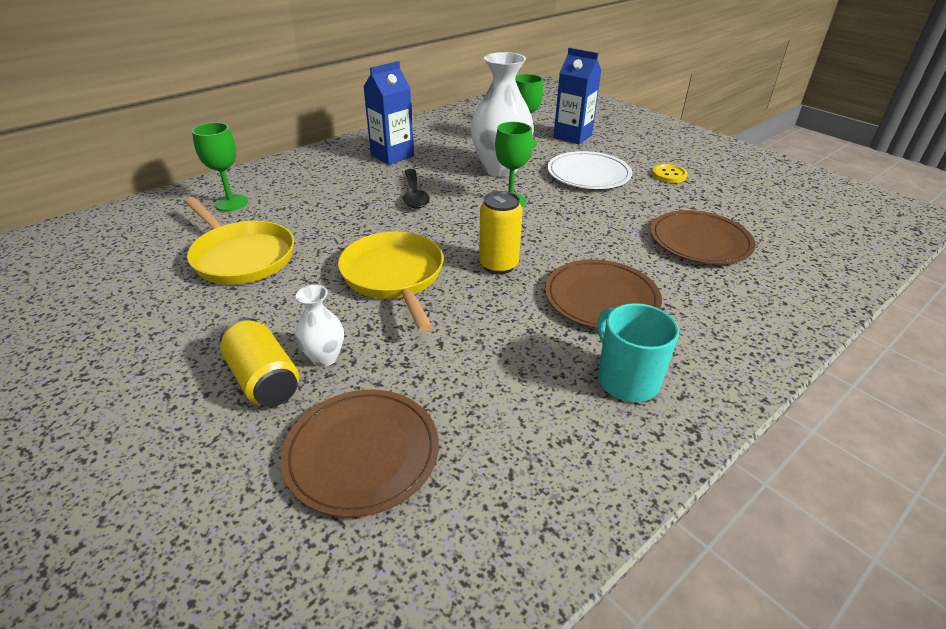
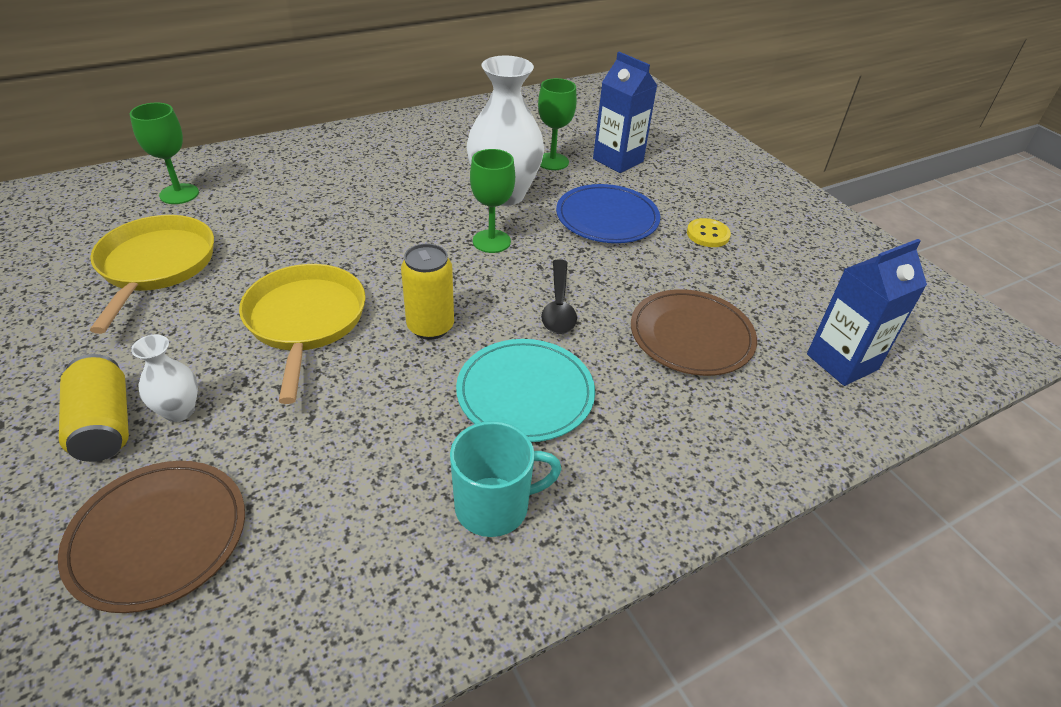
camera: 10 degrees right, 5 degrees up
(241, 256) = (156, 266): yellow pan -> yellow pan turned 150 degrees counterclockwise
(392, 155) = (388, 156): blue carton -> blue carton (842, 362)
(414, 195) = (385, 215): black spoon -> black spoon (558, 305)
(588, 174) = (607, 218): white plate -> blue plate
(601, 298) = (525, 393): brown plate -> turquoise plate
(626, 379) = (494, 506): turquoise mug -> turquoise mug turned 90 degrees clockwise

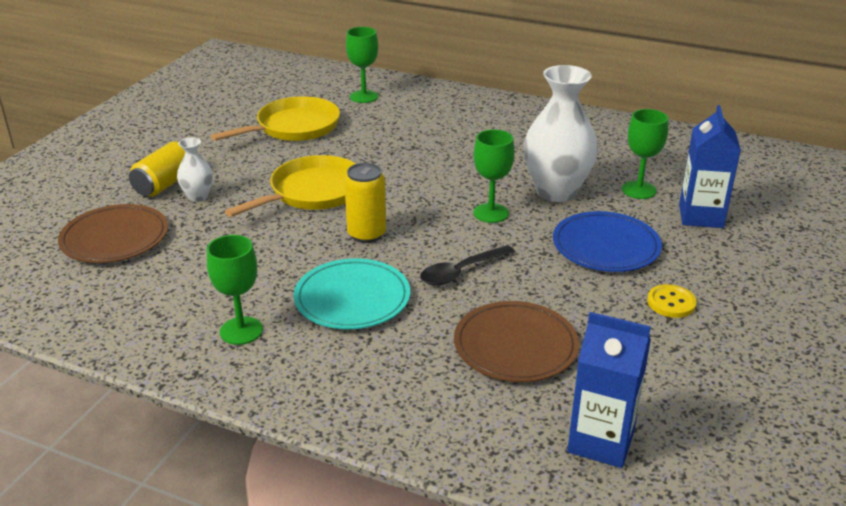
camera: 55 degrees right, 10 degrees down
(494, 506) = (241, 331): turquoise mug -> green goblet

